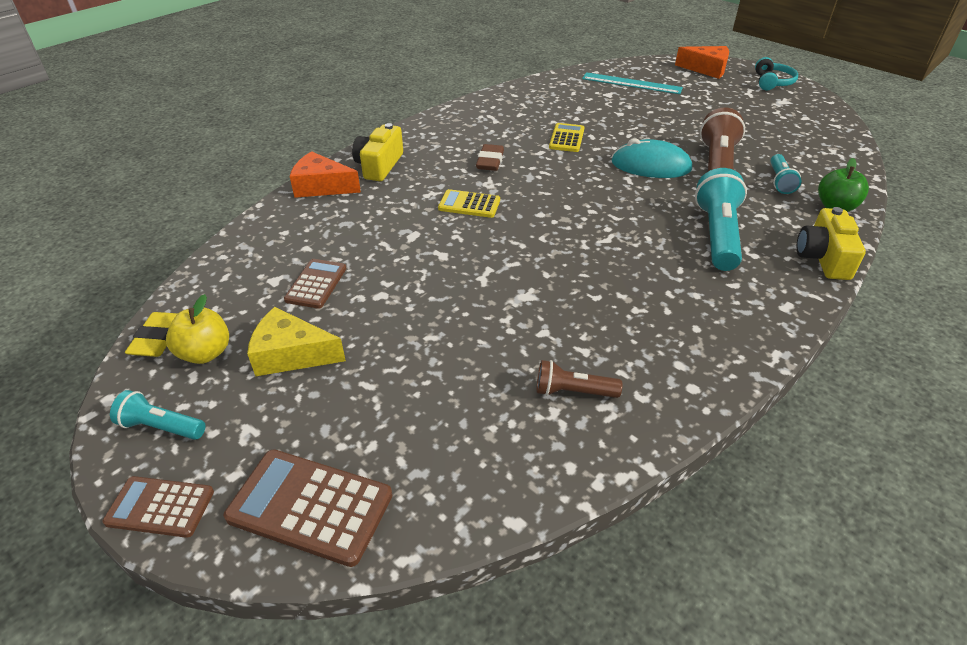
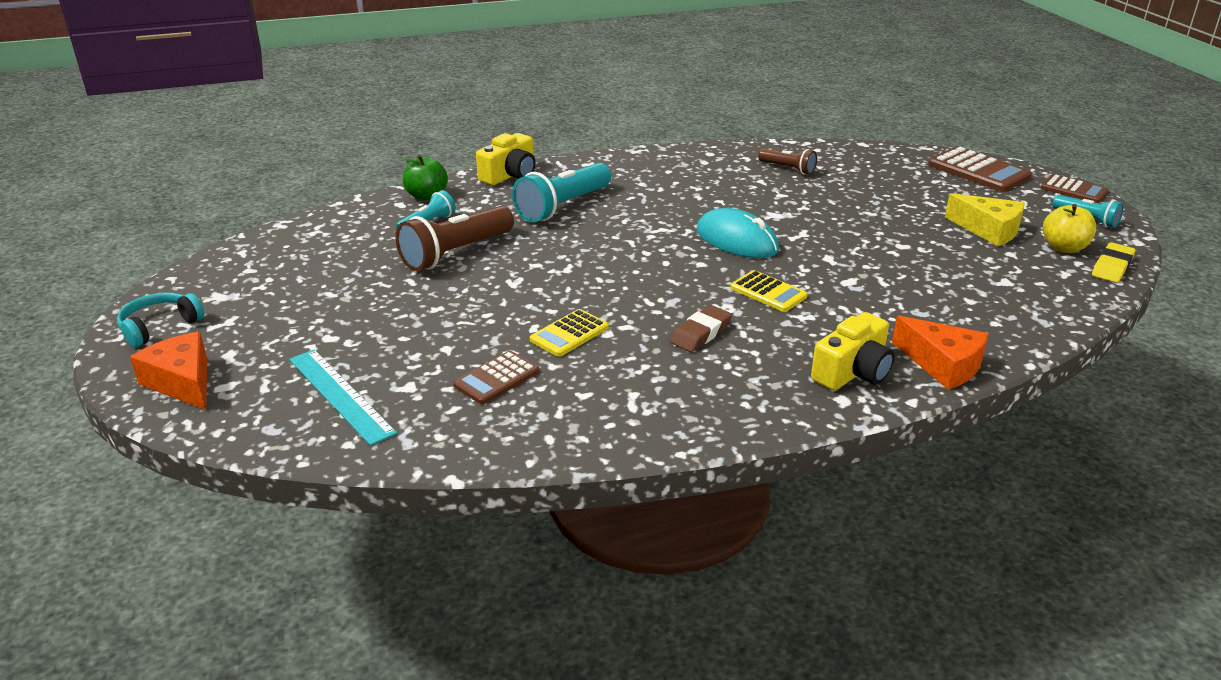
camera: 150 degrees left, 10 degrees down
(316, 284) = (962, 268): brown calculator -> brown calculator (496, 378)
(650, 166) = (523, 273): turquoise mouse -> turquoise mouse (736, 240)

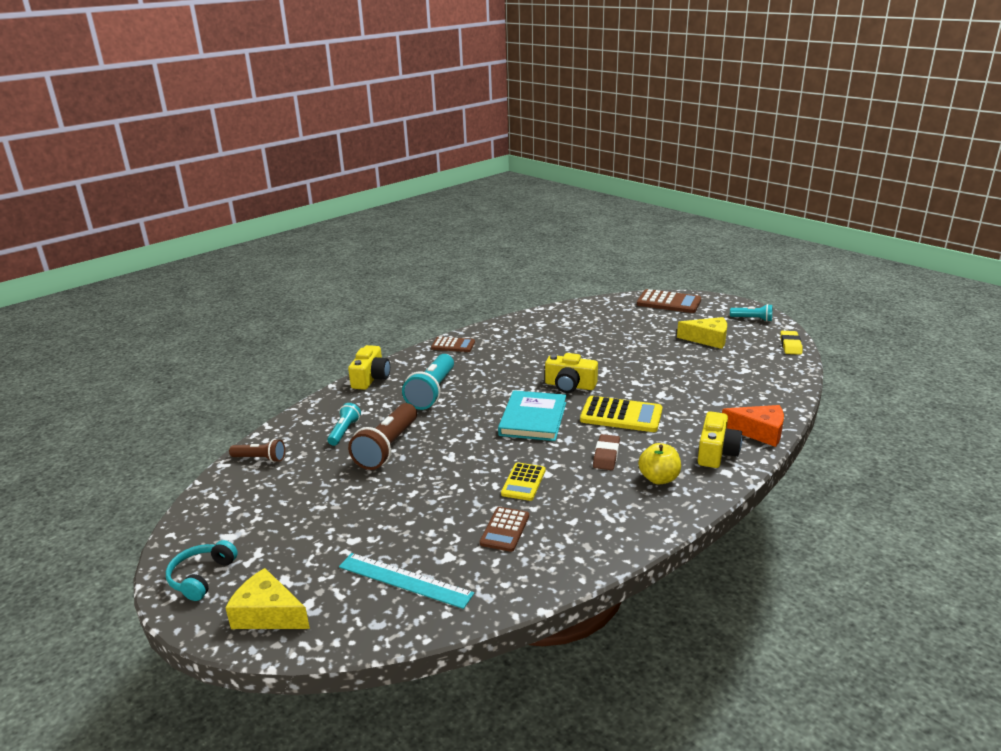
camera: 25 degrees left, 5 degrees down
(183, 382) = (268, 614): orange cheese -> yellow cheese
(426, 196) = (322, 410): green apple -> none
(651, 266) = (533, 419): none -> turquoise book
(736, 240) = (570, 385): turquoise mouse -> yellow camera
(768, 292) = (621, 415): yellow calculator -> yellow calculator, size x1.59
(788, 169) = (556, 328): brown flashlight -> brown flashlight (260, 459)
(1064, 248) = (756, 340): yellow apple -> yellow apple (659, 478)
(1073, 190) = (730, 302): brown calculator -> brown calculator (453, 345)

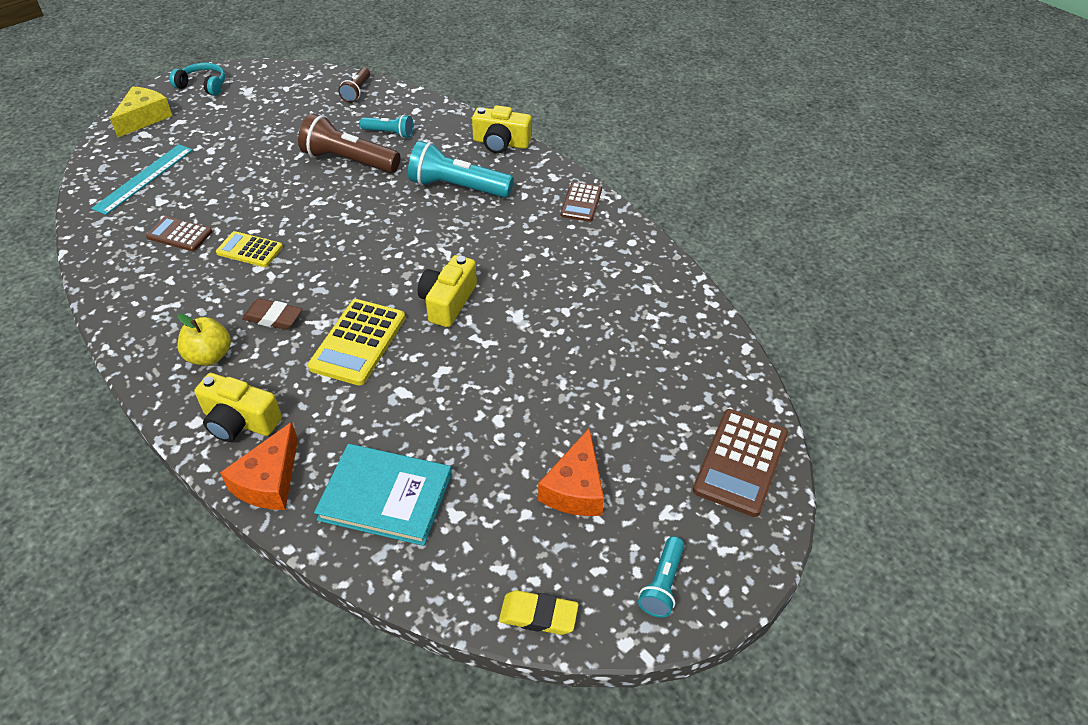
camera: 90 degrees right, 20 degrees up
(533, 419) = (373, 264): turquoise book -> turquoise book (386, 496)
(708, 339) = (575, 488): yellow cheese -> orange cheese

